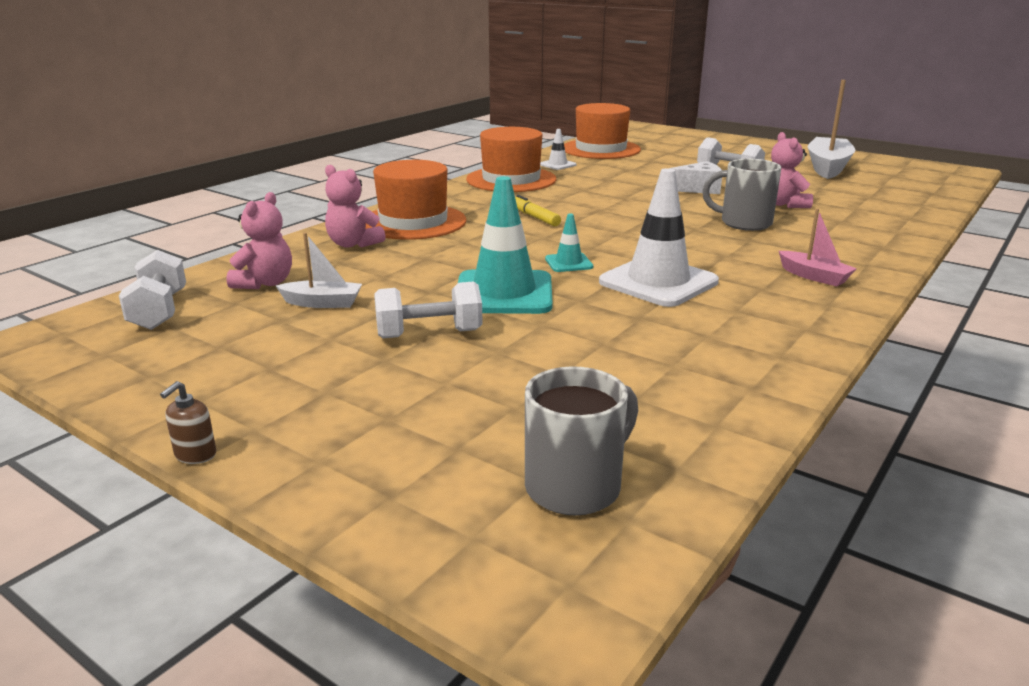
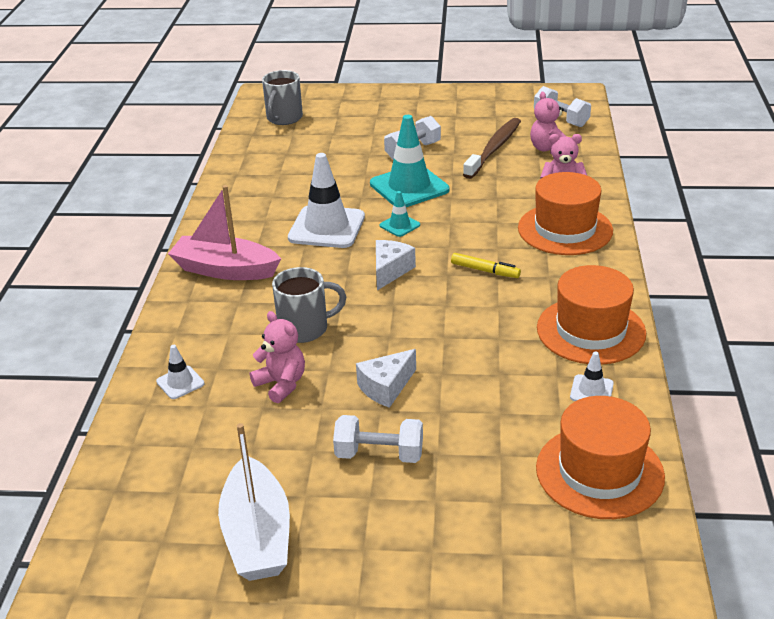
camera: 150 degrees right, 10 degrees up
(195, 455) = (423, 87): brown soap dispenser -> none
(322, 303) = (494, 149): white boat -> brown toothbrush
(624, 236) = (390, 271): none -> white cheese
(814, 276) = (225, 270): pink boat -> pink boat, size x1.86
(879, 221) = (180, 382): none -> white traffic cone

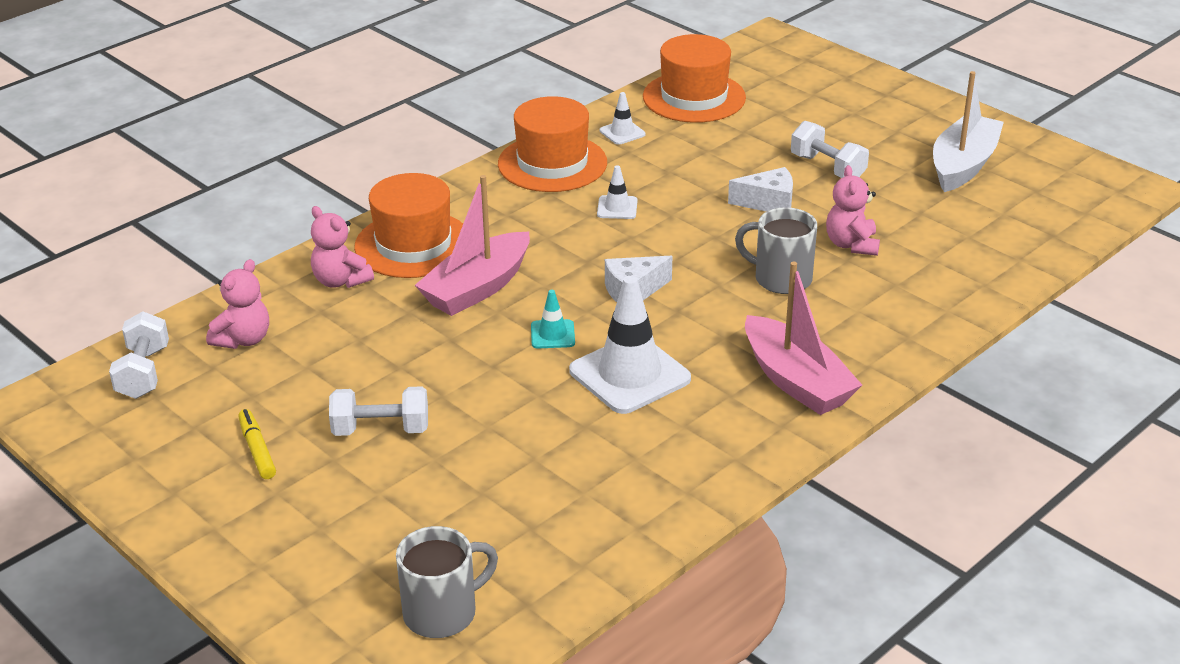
camera: 140 degrees left, 0 degrees up
(180, 382) = (941, 288): white traffic cone -> white traffic cone (617, 208)
(409, 187) = (469, 377): turquoise traffic cone -> none
(483, 226) = (477, 288): none -> pink boat
(485, 271) = (550, 246): yellow marker -> yellow marker (257, 450)
(494, 149) = (293, 375): brown toothbrush -> none

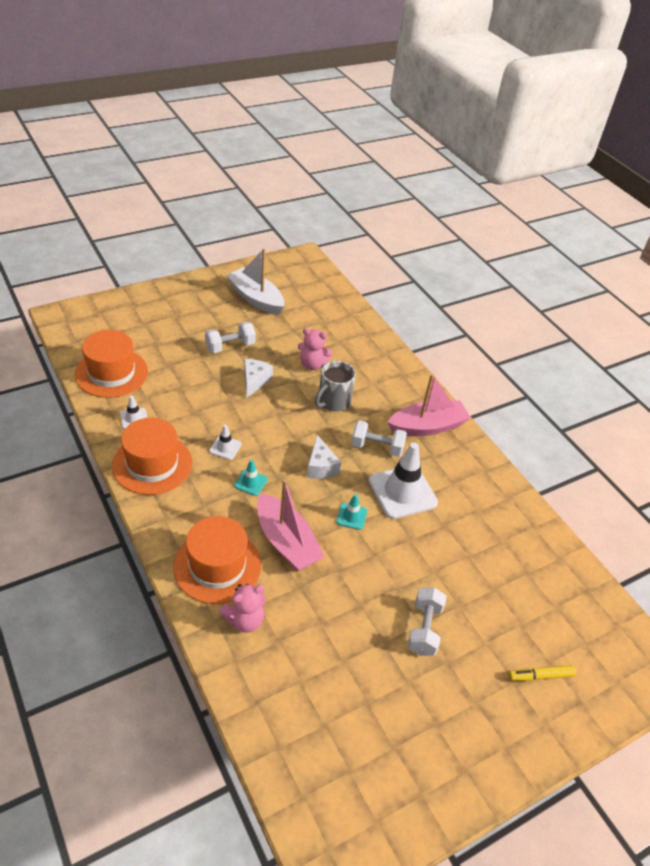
camera: 80 degrees left, 10 degrees up
(143, 373) = (316, 778): white dumbbell -> white dumbbell (377, 447)
(243, 339) = (296, 698): pink teddy bear -> none
(257, 450) = (429, 707): yellow marker -> yellow marker (540, 676)
(442, 612) = (592, 631): grey mug -> none
(566, 240) = (251, 482): none -> turquoise traffic cone

